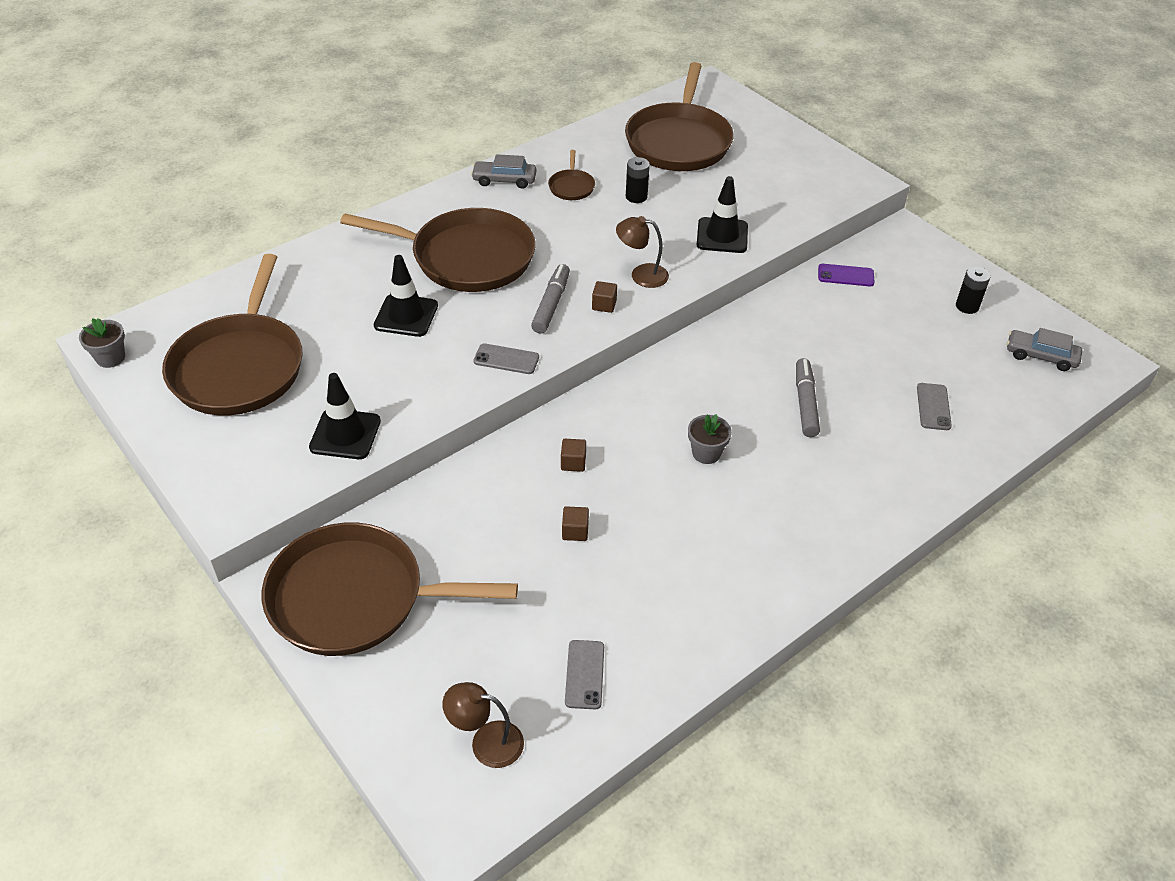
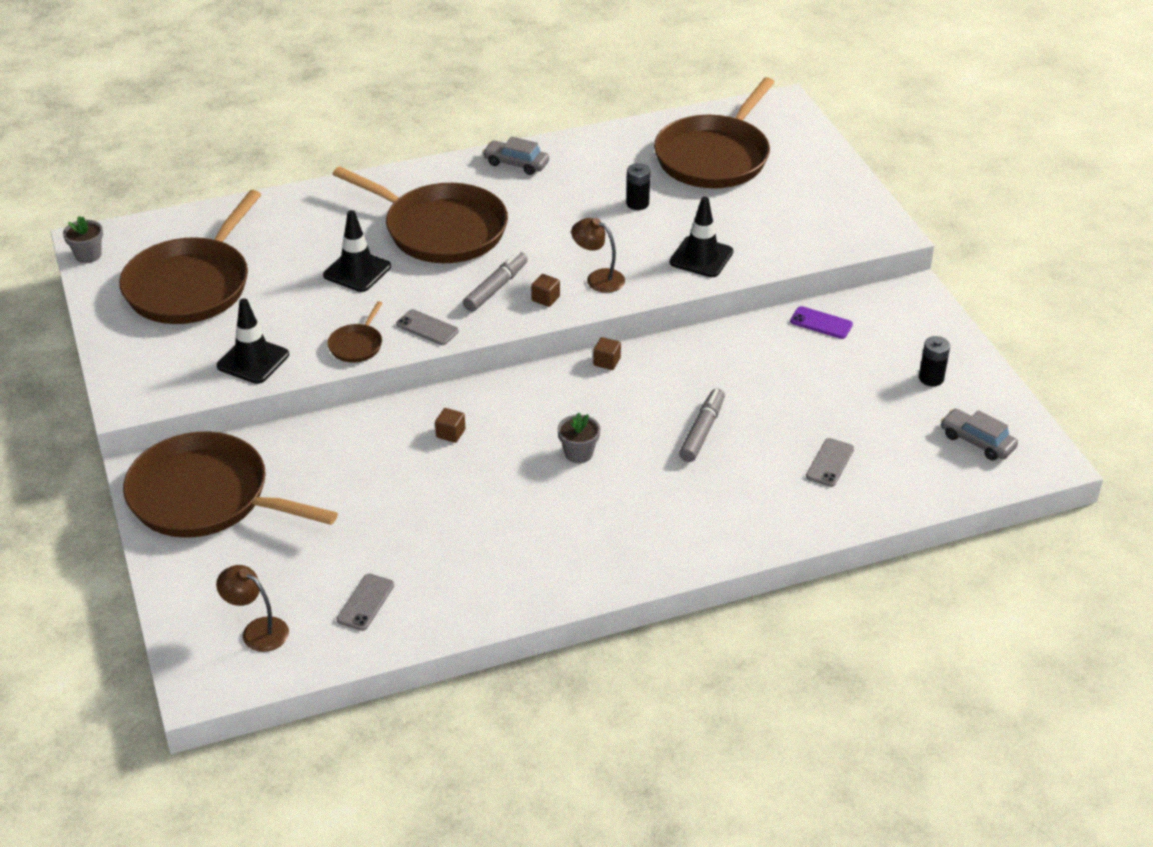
camera: 20 degrees right, 5 degrees down
(571, 187) = (578, 182): brown pan -> brown pan (357, 345)
(575, 531) = (420, 490): brown cube -> brown cube (607, 362)

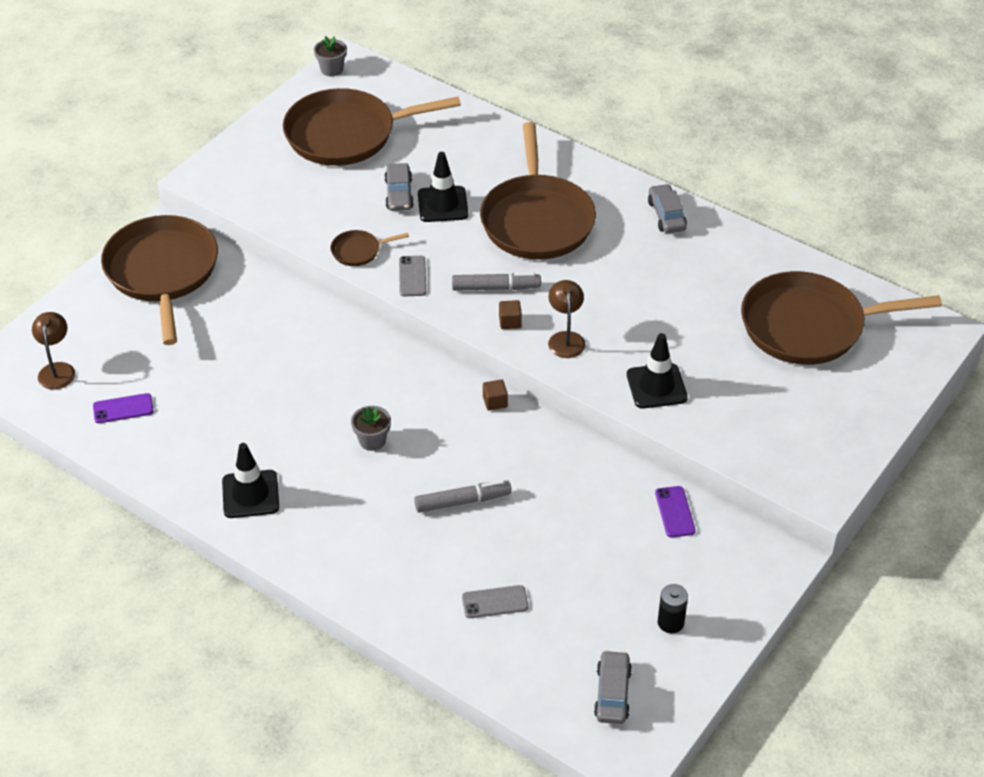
camera: 55 degrees right, 5 degrees up
(253, 360) = (294, 210): black traffic cone -> black traffic cone (250, 494)
(312, 289) = (399, 194): none -> grey car
(365, 602) = (123, 409): grey phone -> purple phone
(450, 433) = (332, 358): brown cube -> none
(637, 203) = (689, 312): black battery -> none

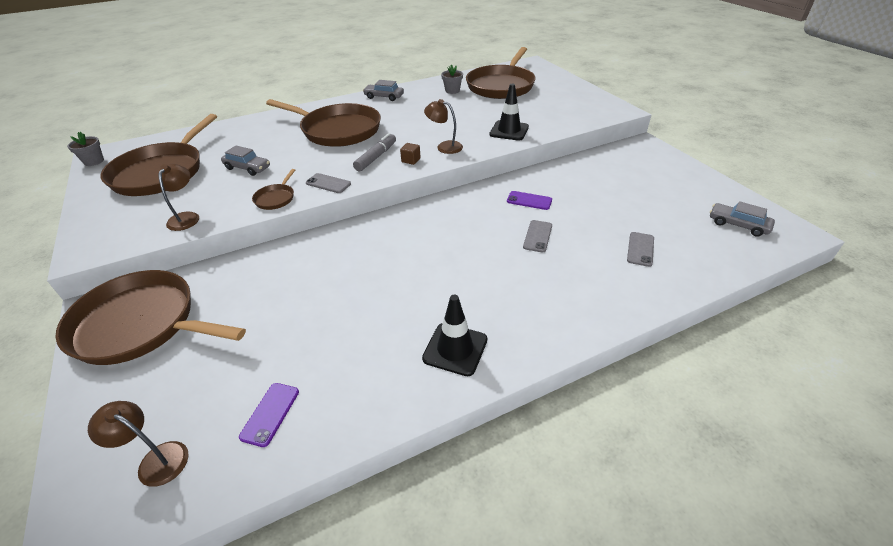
camera: 60 degrees left, 5 degrees down
(287, 207) = (186, 217): none -> brown lamp
(372, 440) = (449, 260): grey flower pot -> grey flower pot (452, 91)
(442, 204) = (280, 155): black traffic cone -> none
(462, 501) = (537, 236): grey marker -> grey phone
(495, 402) = (458, 198): brown cube -> none
(670, 622) = (682, 188): black battery -> none
(675, 512) = (593, 164): purple phone -> purple phone (529, 201)

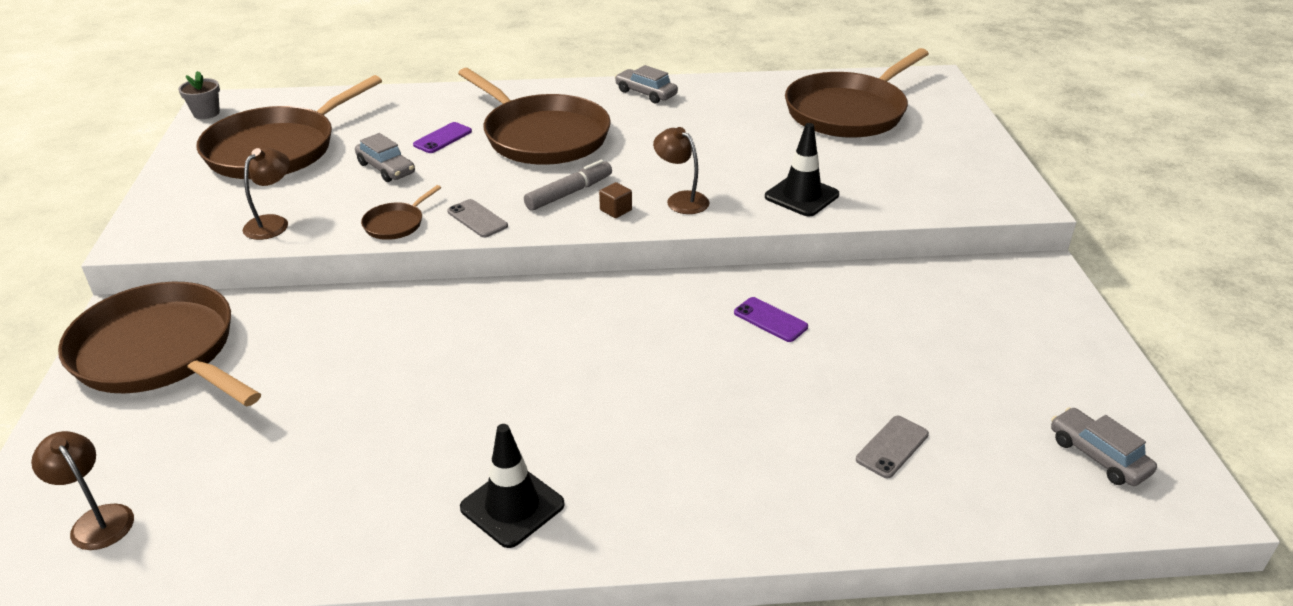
camera: 20 degrees right, 5 degrees down
(270, 414) = (242, 511): purple phone -> purple phone (442, 138)
(452, 91) = (760, 104): grey flower pot -> none
(537, 236) = (743, 380): grey phone -> none

